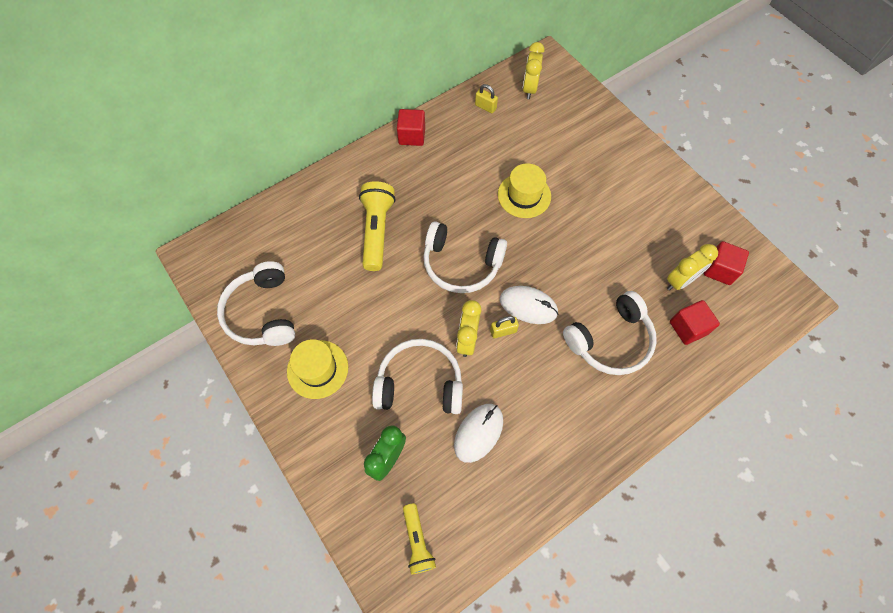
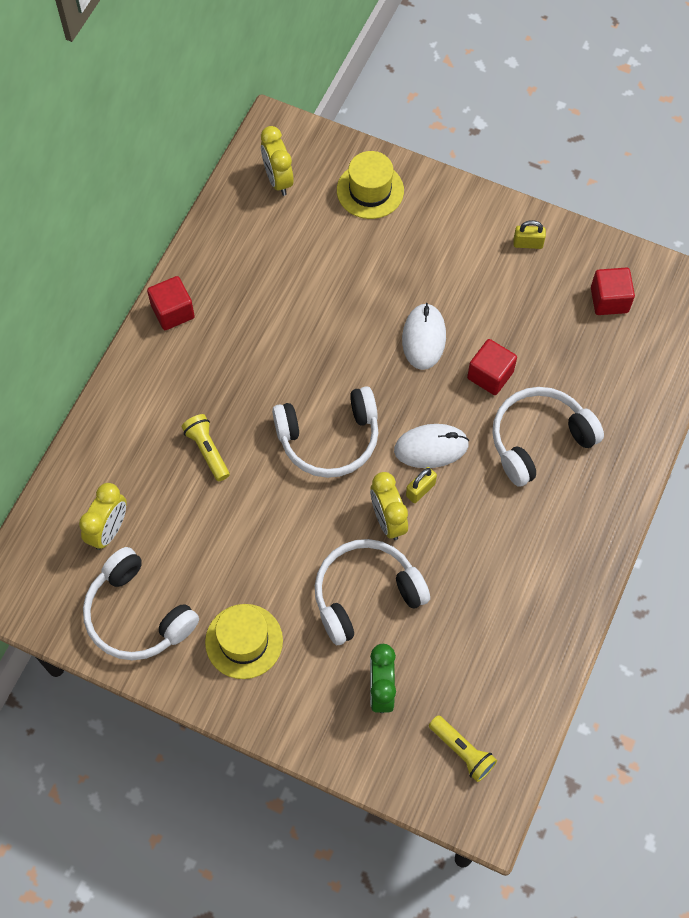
camera: 30 degrees left, 0 degrees up
(376, 231) = (207, 451): yellow flashlight -> yellow flashlight, size x0.60
(478, 433) = (458, 611): white mouse -> white mouse (424, 338)
(485, 107) = (239, 230): yellow padlock -> yellow padlock (528, 243)
(524, 195) = (351, 320): yellow hat -> yellow hat (370, 190)
(610, 341) = (539, 439): white headphones -> white headphones turned 150 degrees counterclockwise
(680, 281) = (575, 334): yellow clock -> yellow clock (109, 530)
(688, 328) = (610, 383): red cube -> red cube (490, 375)

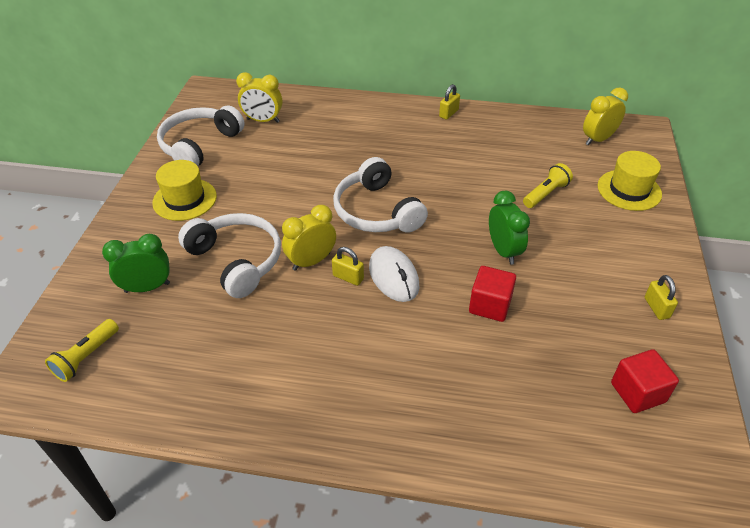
camera: 75 degrees right, 20 degrees down
(173, 312) = (448, 113): red cube -> yellow padlock
(207, 451) = (341, 151): yellow flashlight -> yellow flashlight (545, 194)
(424, 338) = (503, 251): white mouse -> green clock
(539, 439) = (436, 358): white headphones -> none

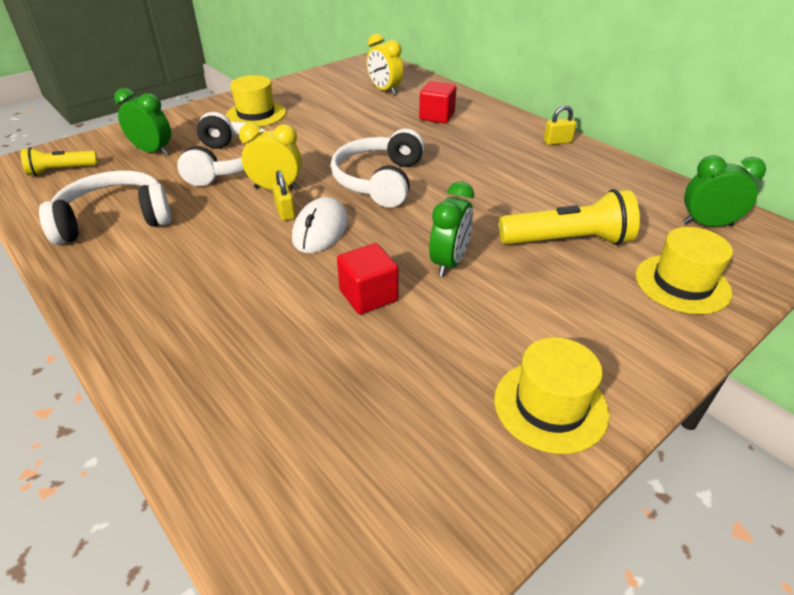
camera: 40 degrees right, 5 degrees down
(199, 145) = (316, 88): white headphones -> white headphones (115, 219)
(545, 194) = (568, 241): yellow flashlight -> yellow flashlight, size x1.67
(598, 139) = (707, 224): yellow clock -> green clock
(637, 392) = (402, 466): red cube -> red cube (437, 116)
(656, 308) = (550, 406): yellow padlock -> yellow hat

